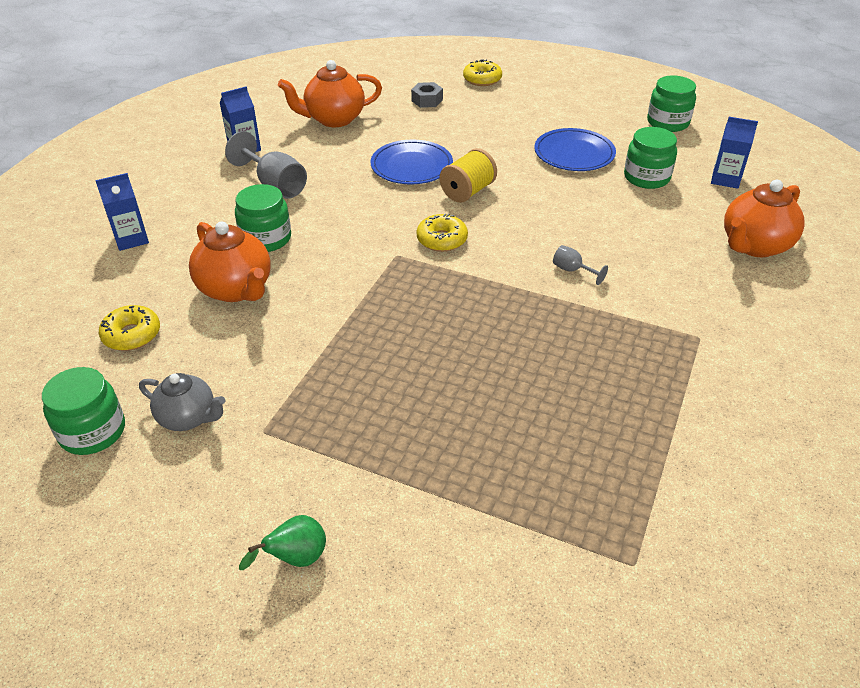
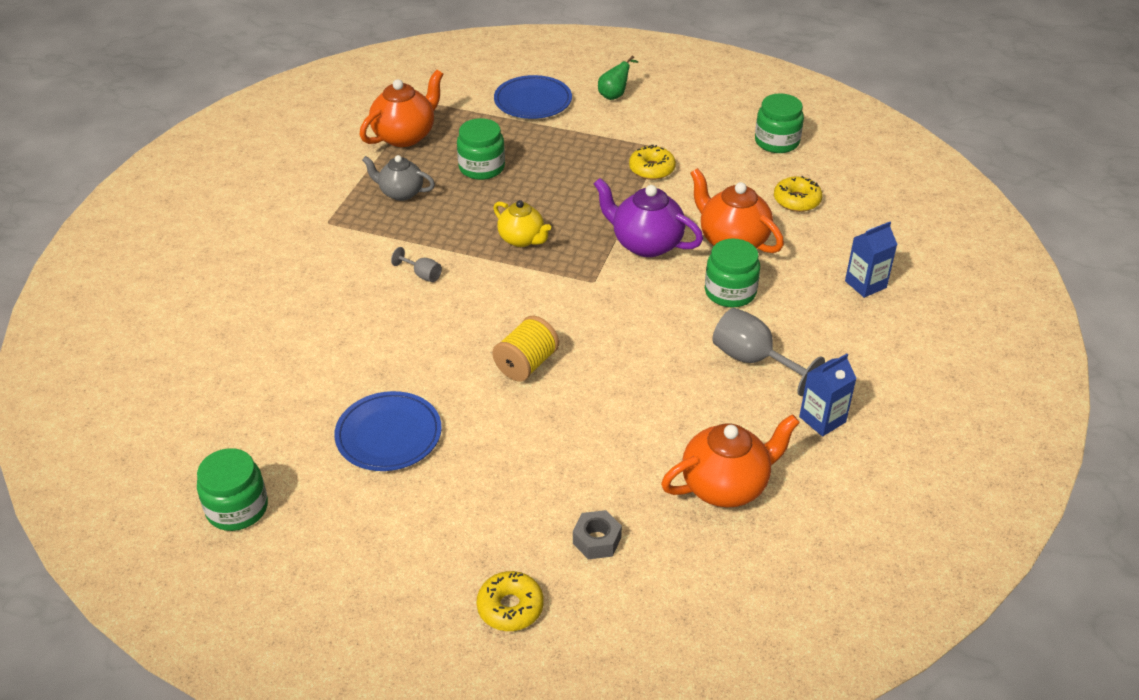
camera: 175 degrees right, 0 degrees up
(188, 418) = (716, 152): grey teapot -> grey teapot (401, 193)
(331, 291) = (646, 244): none -> purple teapot
(411, 166) = (598, 400): blue plate -> blue plate (533, 101)
(442, 239) = (550, 301): yellow donut -> yellow donut (652, 169)
(467, 303) = (522, 239): none -> yellow teapot
(646, 177) = (307, 398): green jar -> green jar (482, 167)
(725, 179) = (211, 401): blue carton -> none
(754, 246) = (229, 311): orange teapot -> orange teapot (405, 136)

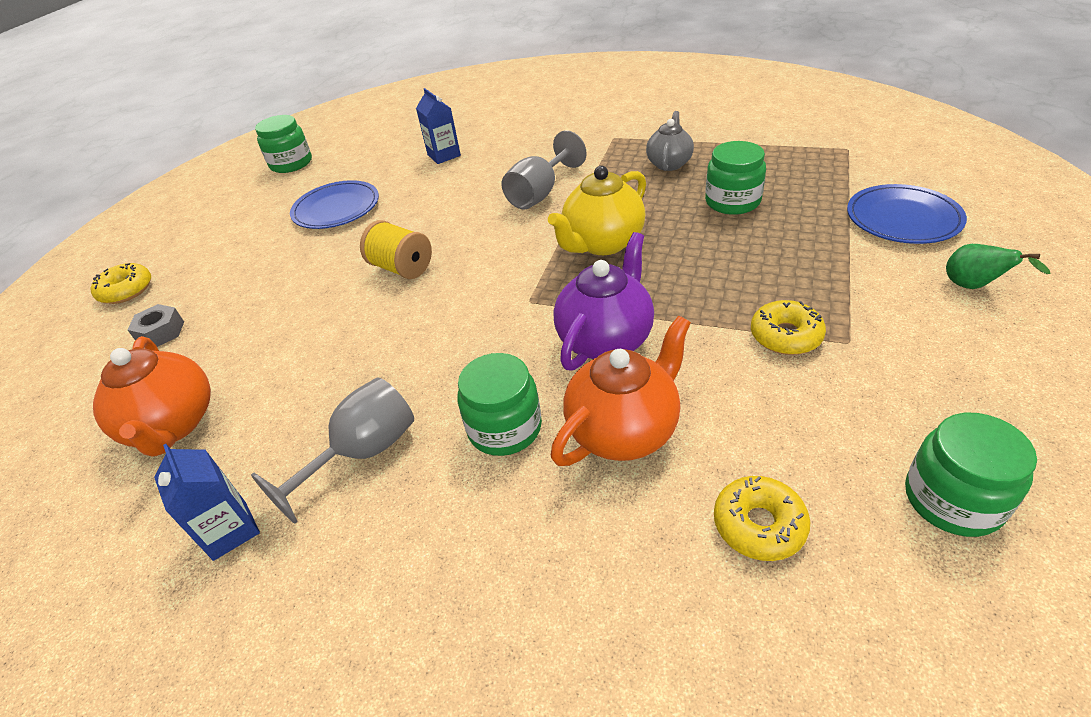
camera: 95 degrees right, 0 degrees up
(405, 136) = (773, 150): orange teapot -> none
(422, 275) = (540, 194): grey goblet -> grey goblet, size x1.99
(522, 239) = (602, 243): yellow teapot -> yellow teapot, size x1.53
(865, 284) = (518, 626): blue carton -> blue carton (444, 155)

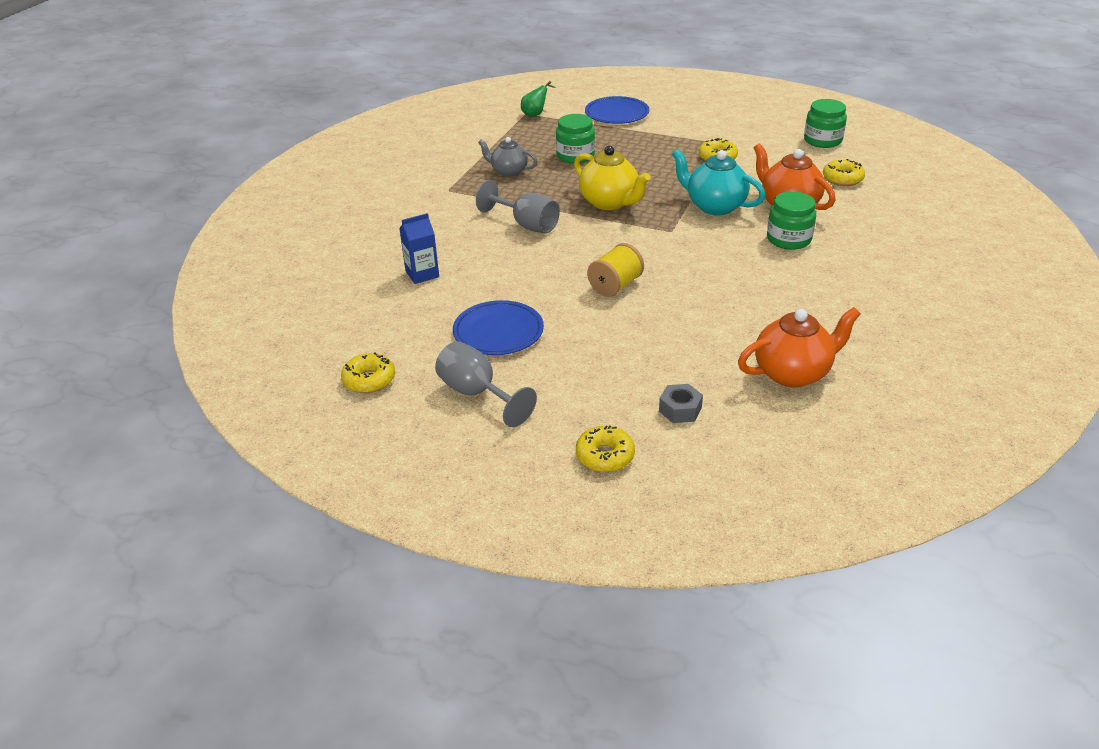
camera: 90 degrees left, 5 degrees down
(230, 530) = (876, 328): blue carton -> none
(291, 164) = (369, 380): green jar -> yellow donut
(363, 453) = (812, 286): grey goblet -> grey goblet (477, 394)
(606, 339) = (714, 206): purple teapot -> turquoise teapot
(974, 286) = (684, 110): green pear -> green pear (535, 114)

